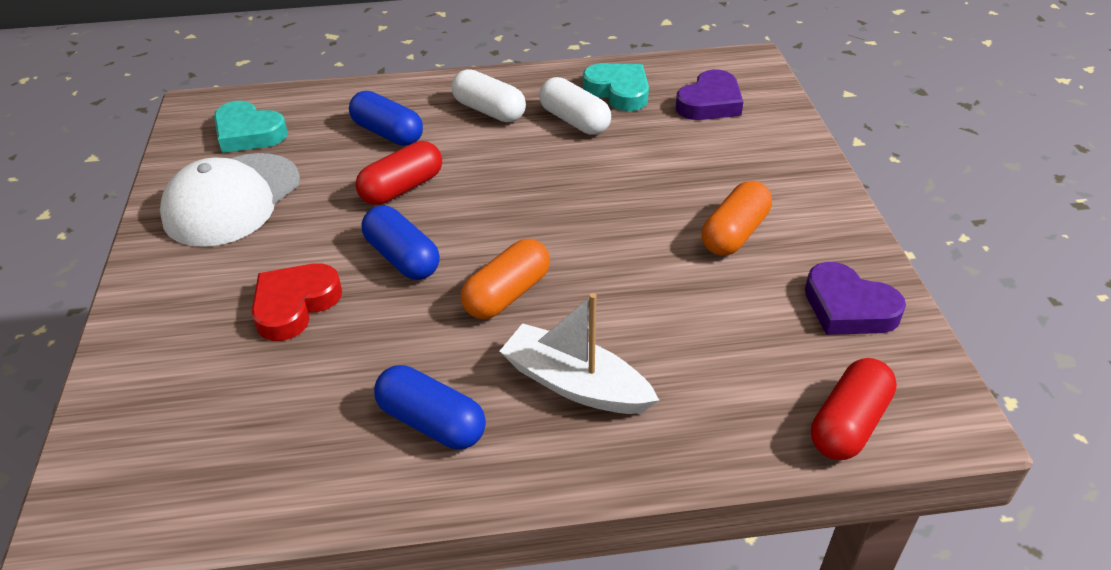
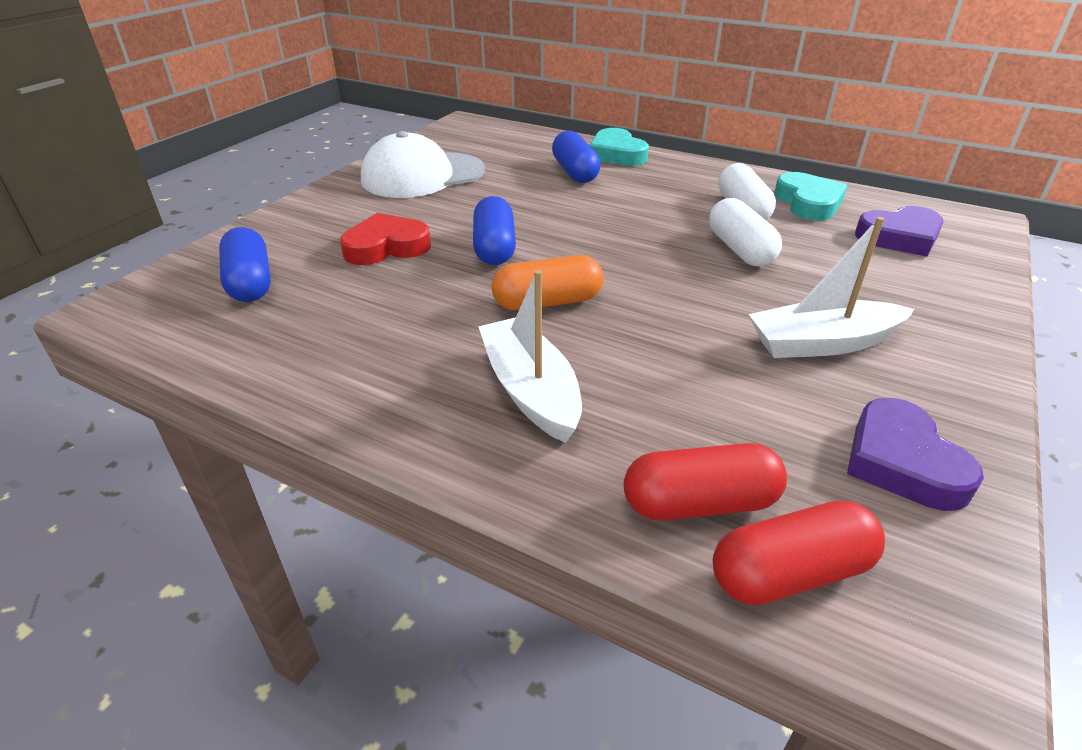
camera: 35 degrees right, 5 degrees down
(248, 133) = (478, 144): turquoise heart -> turquoise heart (616, 154)
(402, 188) = (546, 207): red capsule -> red capsule (700, 503)
(432, 422) = (385, 361): blue capsule -> blue capsule (250, 282)
(489, 111) = (672, 182): white capsule -> white capsule (740, 249)
(734, 233) = (822, 343): orange capsule -> white boat

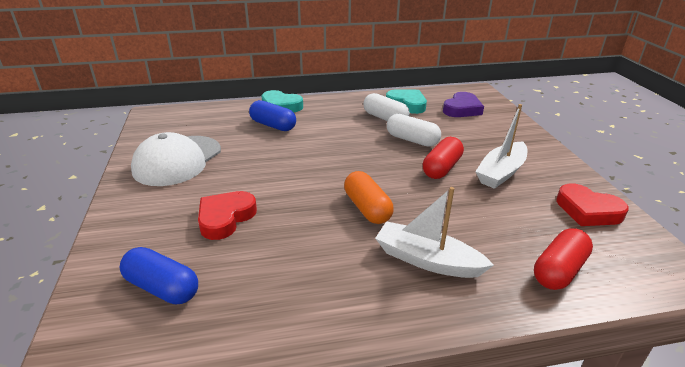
camera: 40 degrees left, 5 degrees down
(494, 248) = (294, 189): blue capsule -> none
(547, 302) = (367, 208): orange capsule -> orange capsule turned 60 degrees counterclockwise
(790, 573) = (619, 279): red capsule -> red capsule (441, 168)
(902, 462) = (588, 210): purple heart -> red heart

